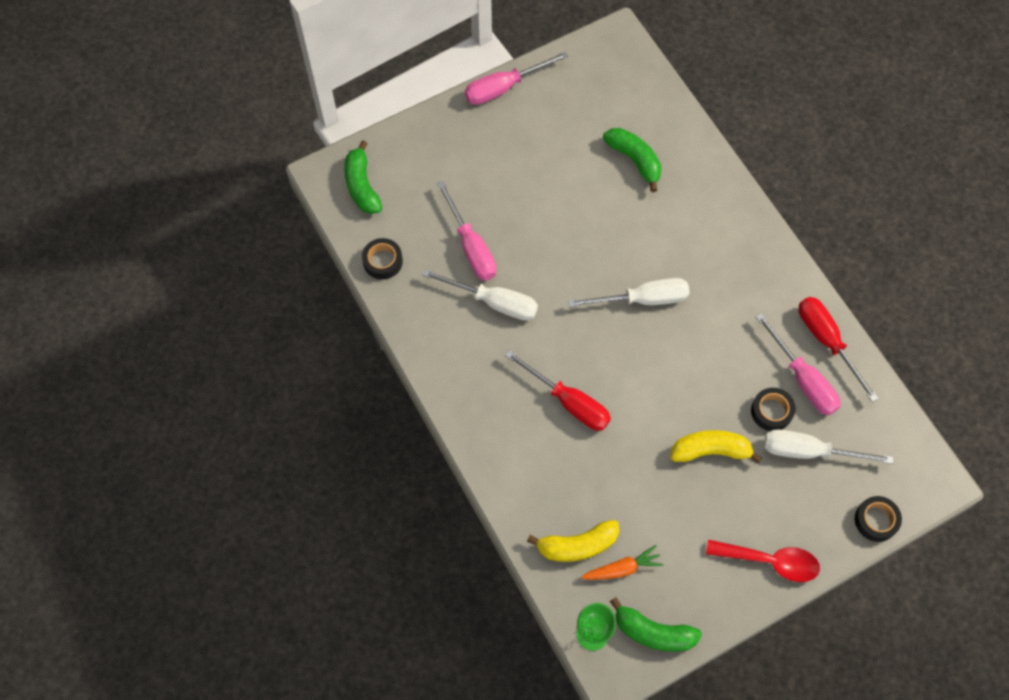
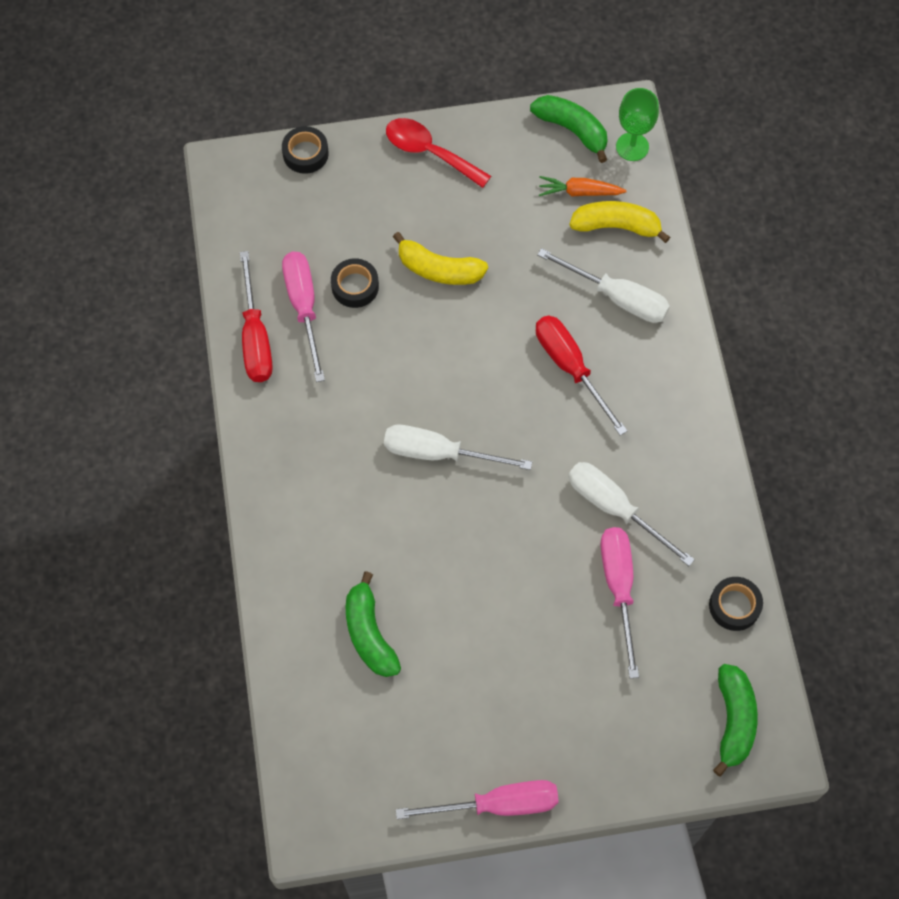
camera: 160 degrees left, 0 degrees up
(809, 451) = (337, 236): white screwdriver -> white screwdriver (617, 297)

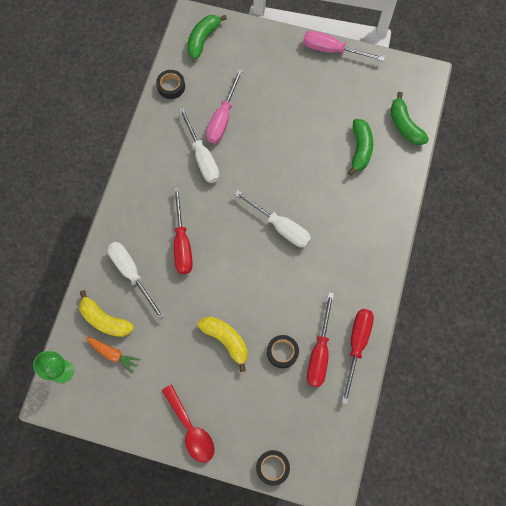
camera: 155 degrees left, 5 degrees up
(304, 307) = (319, 352): pink screwdriver -> red screwdriver
(572, 130) = (92, 402): green banana -> green banana (405, 125)

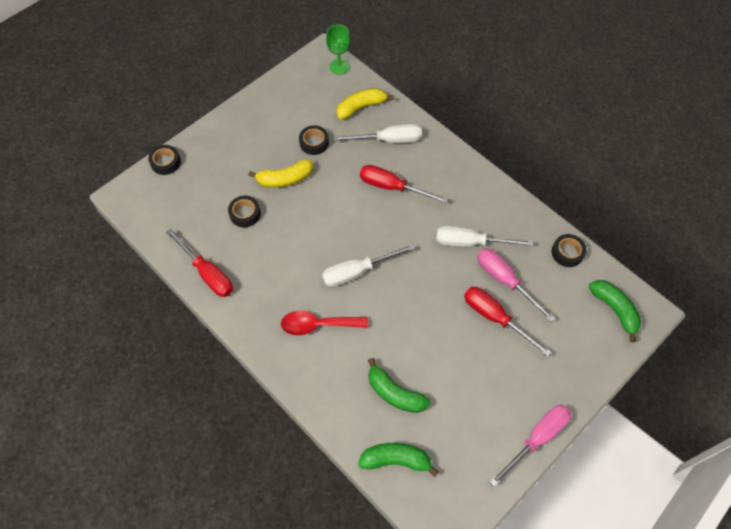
camera: 120 degrees right, 10 degrees down
(113, 354) = (329, 101): orange carrot -> none
(171, 338) = (314, 143): none -> black tape
(191, 429) = (235, 125): red spoon -> red spoon (318, 325)
(319, 352) = (224, 241): red screwdriver -> red screwdriver (495, 318)

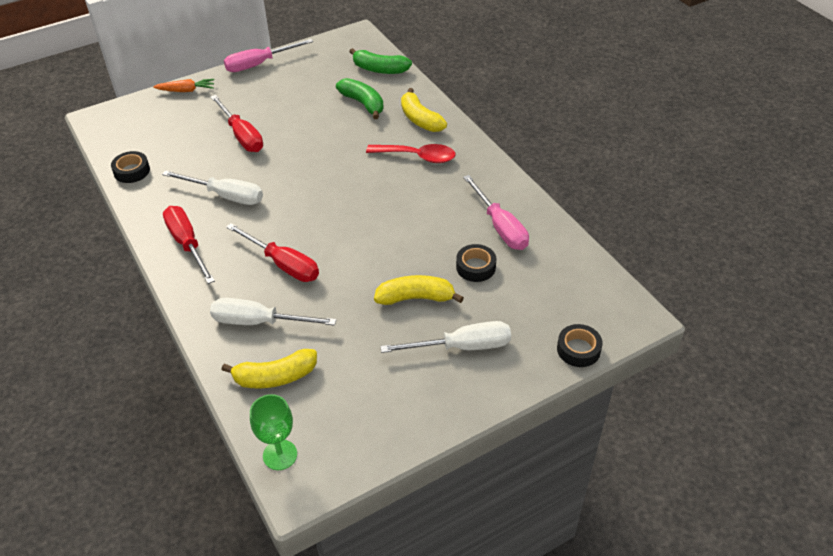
camera: 165 degrees left, 15 degrees down
(207, 273) = (528, 216): red screwdriver -> red screwdriver (187, 244)
(314, 143) = (362, 337): black tape -> none
(328, 380) = (420, 119): none -> yellow banana
(357, 272) = (361, 191): white screwdriver -> white screwdriver (462, 347)
(505, 281) = (212, 160): pink screwdriver -> pink screwdriver (500, 227)
(589, 373) = (186, 90): none -> orange carrot
(614, 310) = (126, 124): green banana -> none

